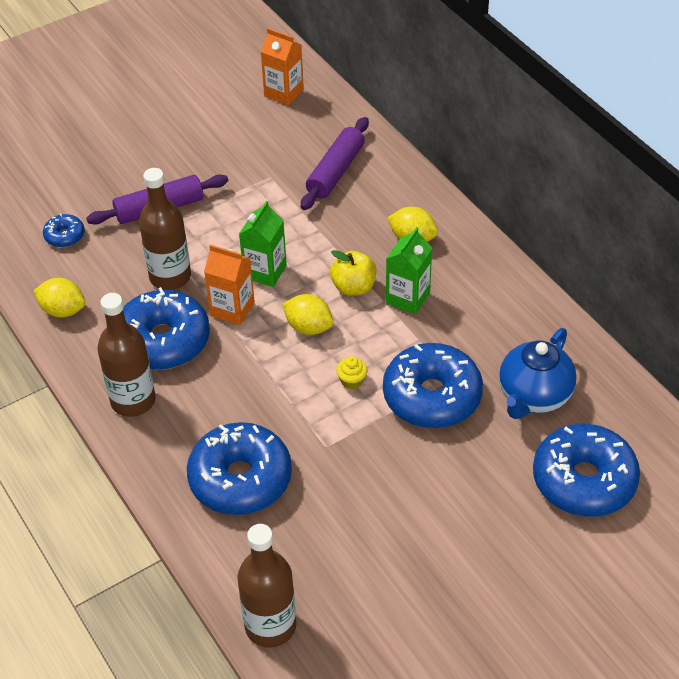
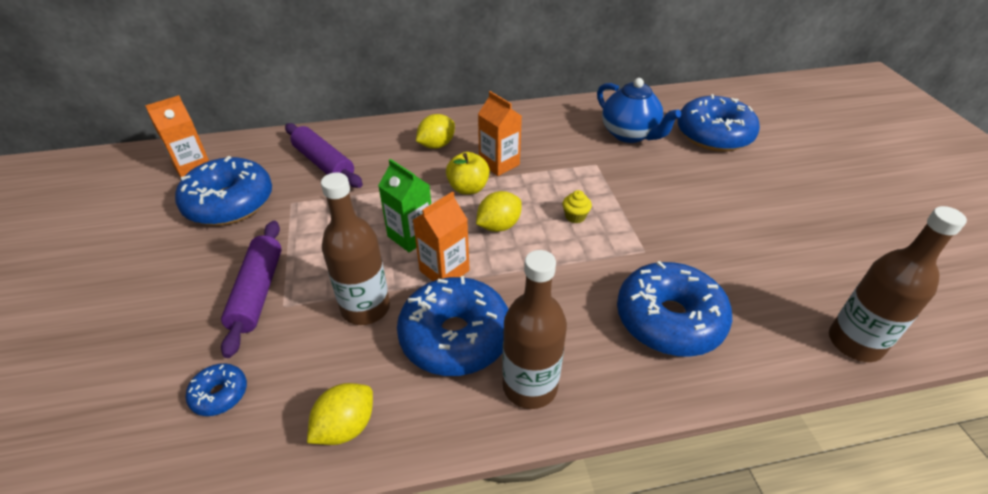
camera: 70 degrees left, 5 degrees down
(408, 298) = (499, 164): green carton -> orange carton
(432, 396) = (611, 179): blue donut -> blue donut (229, 203)

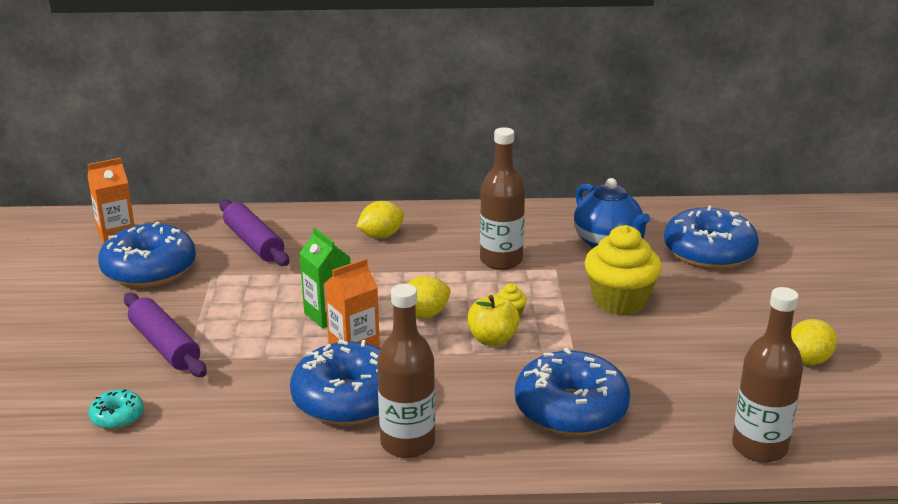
camera: 10 degrees right, 15 degrees down
(220, 394) = (117, 417): blue donut -> turquoise donut
(258, 292) = (165, 345): purple rolling pin -> purple rolling pin turned 45 degrees counterclockwise
(345, 427) = (226, 451): yellow lemon -> yellow lemon (808, 360)
(365, 308) = (266, 368): brown bottle -> brown bottle (501, 260)
(468, 188) = (402, 279): yellow apple -> yellow apple (492, 339)
(499, 164) = (445, 259): orange carton -> none
(663, 191) = (619, 301): none -> yellow cupcake

